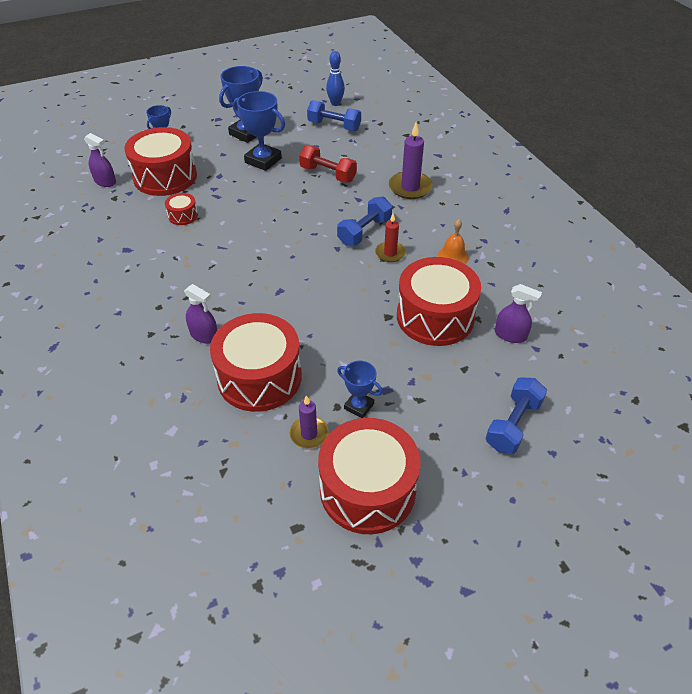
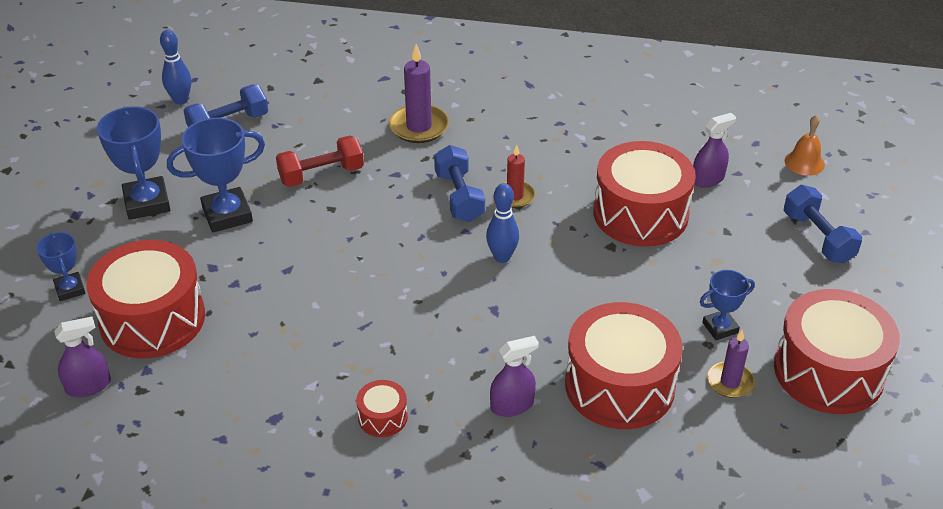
camera: 55 degrees left, 5 degrees down
(183, 216) = (261, 335): red drum -> red drum (382, 417)
(328, 273) = (502, 257): none -> blue bowling pin
(453, 256) = (563, 156): orange bell -> orange bell (804, 162)

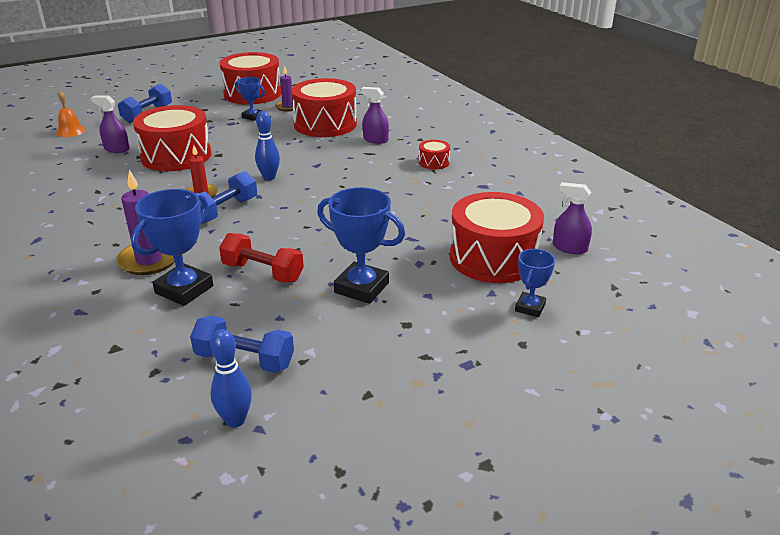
camera: 130 degrees left, 10 degrees down
(147, 203) = (402, 335): blue trophy -> blue trophy (184, 289)

